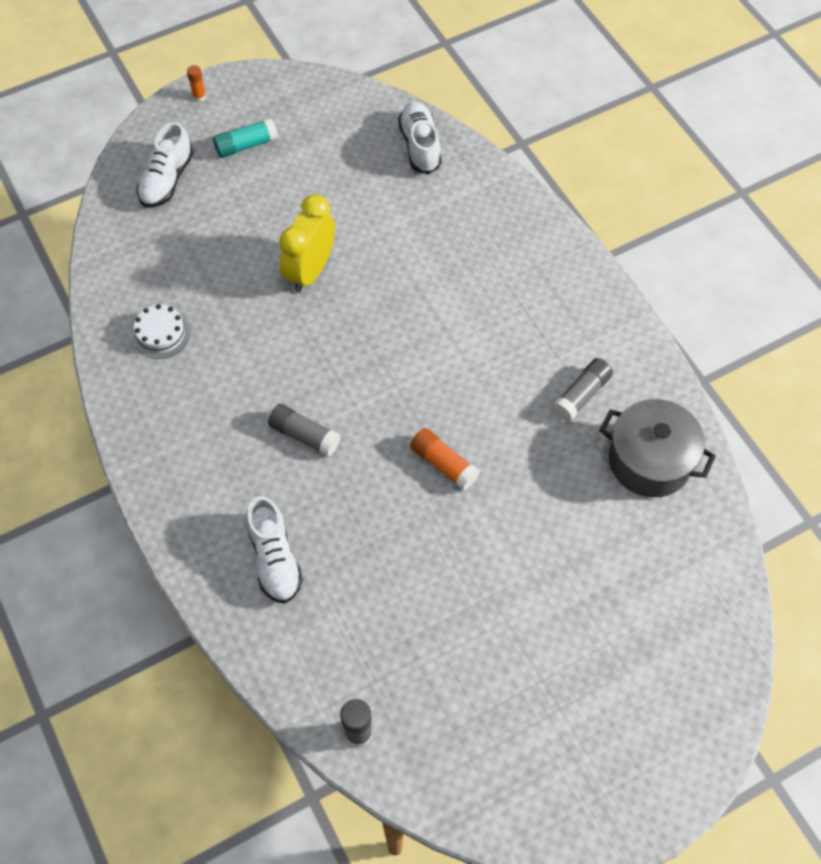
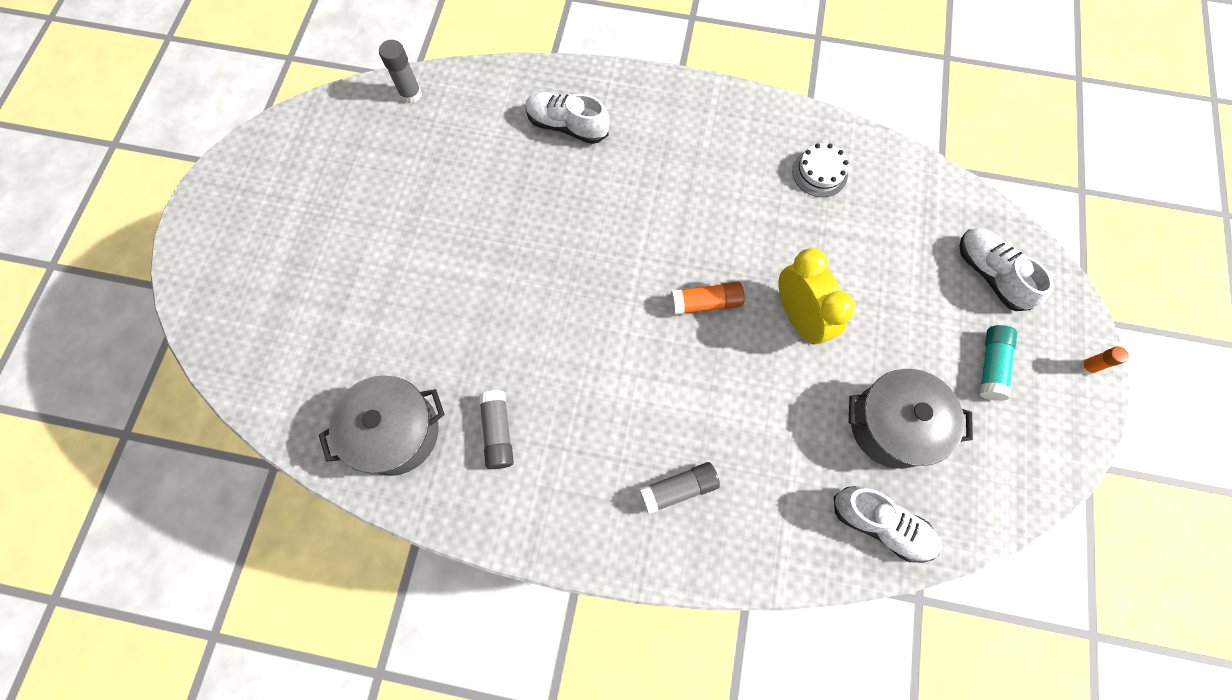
camera: 130 degrees right, 10 degrees up
(304, 435) = (645, 206): grey glue stick -> grey glue stick (678, 489)
(345, 174) = (892, 425): none -> grey pot
(443, 464) = (537, 280): orange glue stick -> orange glue stick (706, 303)

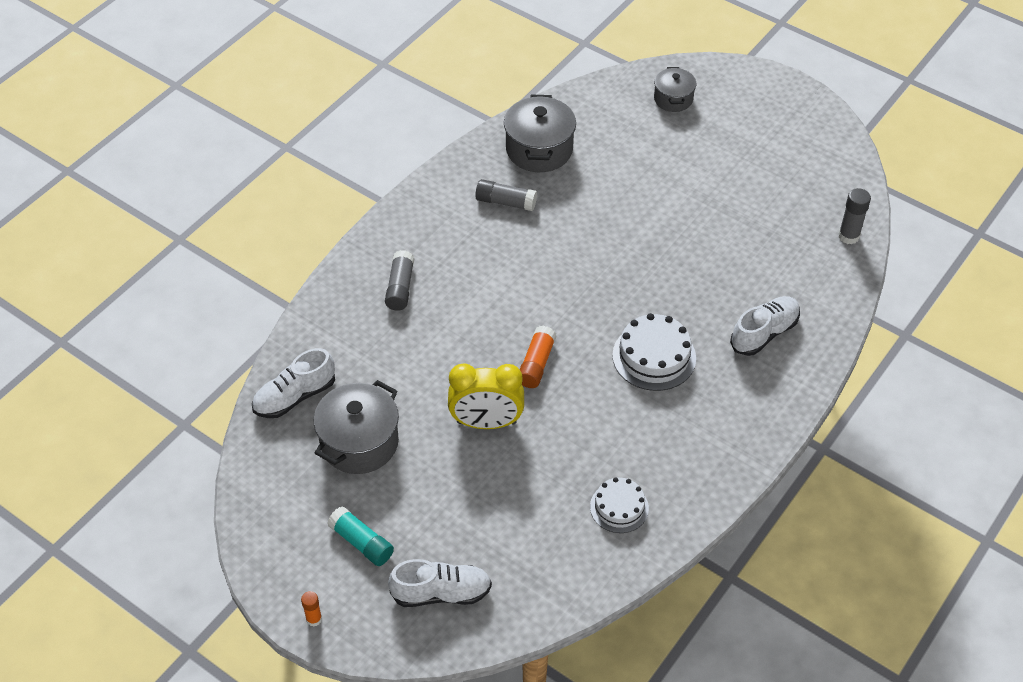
camera: 115 degrees right, 20 degrees down
(256, 317) = (673, 99): none -> grey pot
(641, 204) = (654, 356): none -> white cake

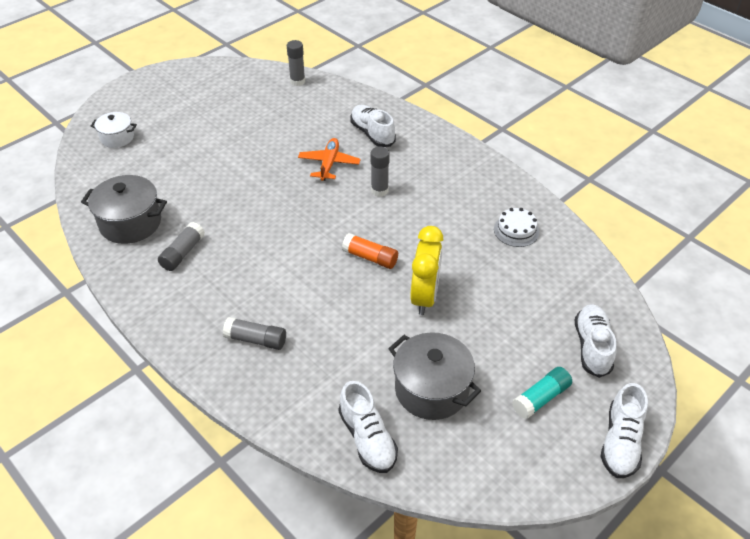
camera: 80 degrees left, 5 degrees down
(314, 619) = (620, 442): orange glue stick -> white shoe
(654, 356) = (379, 190): white cake -> grey glue stick
(673, 99) = (117, 138): grey pot -> white pot
(688, 299) = (329, 164): none -> orange plane

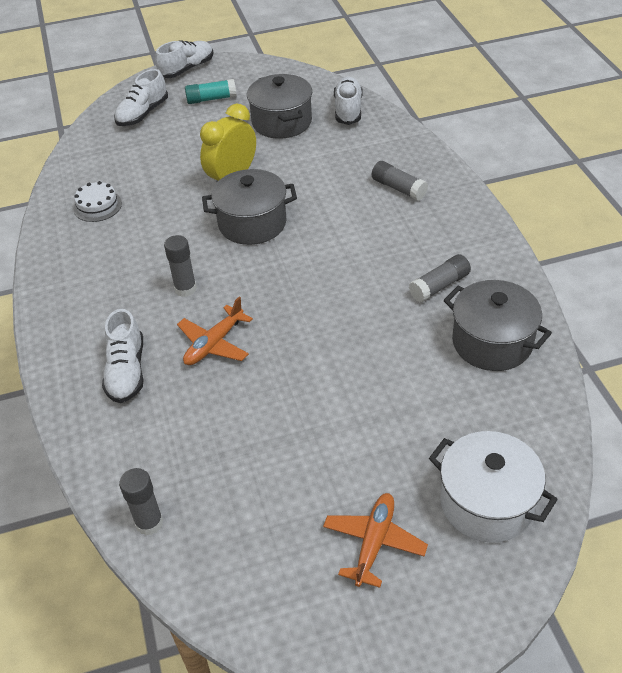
camera: 150 degrees left, 0 degrees up
(117, 138) = (486, 503): white pot -> white pot, size x1.66
(175, 106) = (374, 542): none -> orange plane
(370, 257) = (252, 223): orange glue stick -> grey pot

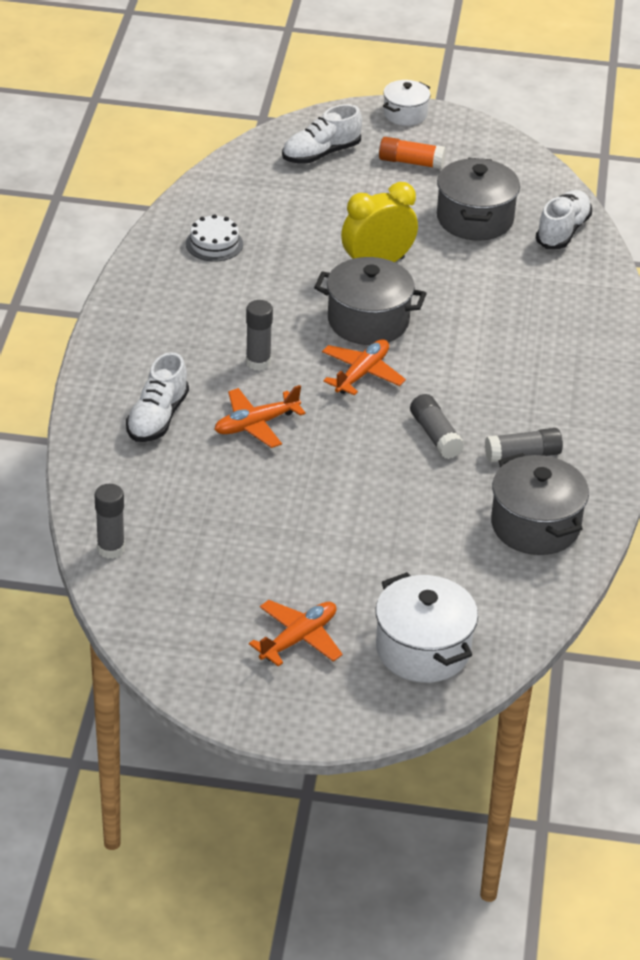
camera: 20 degrees right, 5 degrees down
(187, 69) = (405, 114): white shoe -> white pot
(211, 99) = (411, 162): turquoise glue stick -> orange glue stick
(274, 267) = (362, 374): none -> orange plane
(398, 188) = (555, 341): grey glue stick -> grey glue stick (435, 435)

